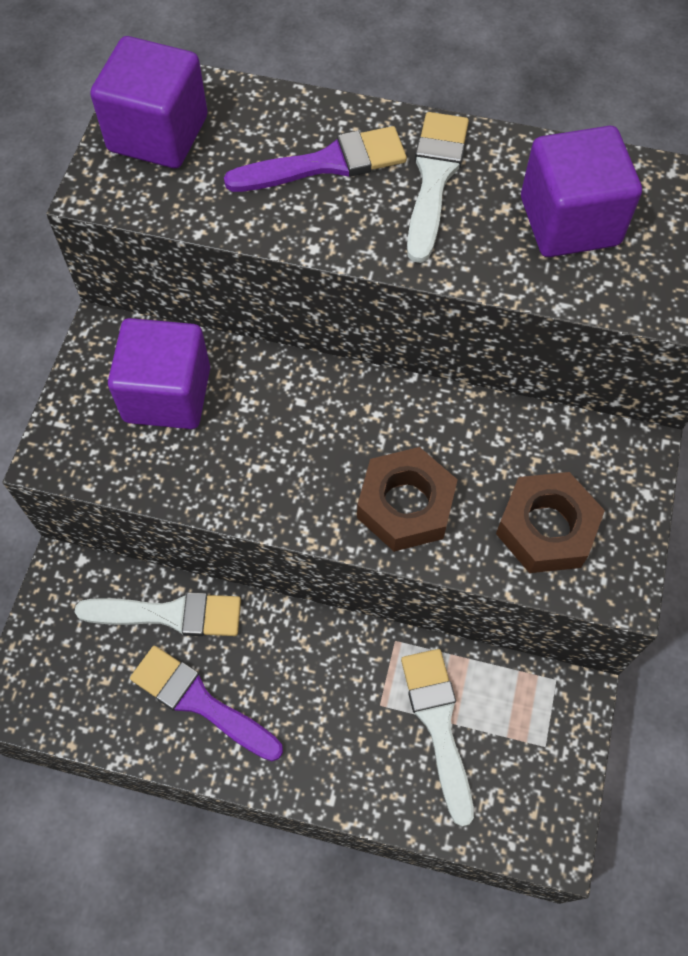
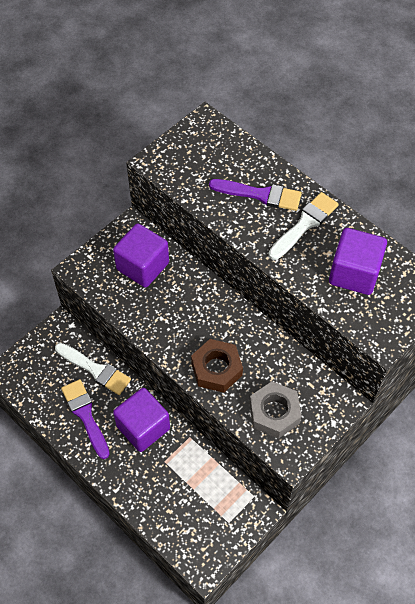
camera: 30 degrees right, 5 degrees down
(158, 134) = (195, 147): purple cube -> purple cube (143, 427)
(438, 724) = (185, 484): white brush -> none
(546, 528) = (274, 413): brown nut -> grey nut

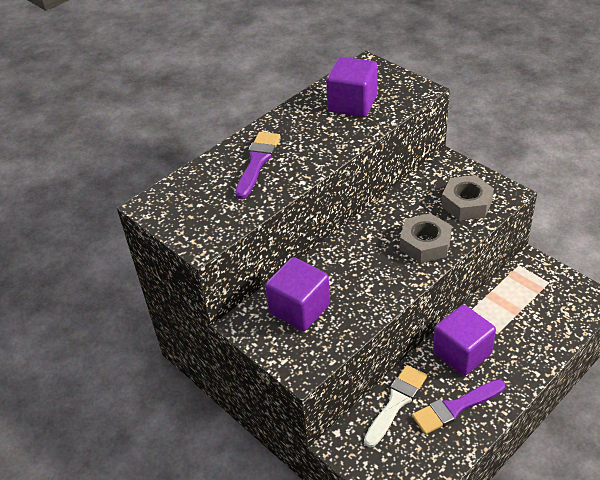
camera: 85 degrees left, 15 degrees down
(216, 369) = (425, 244): brown nut -> grey nut
(305, 224) = (296, 132): white brush -> none

